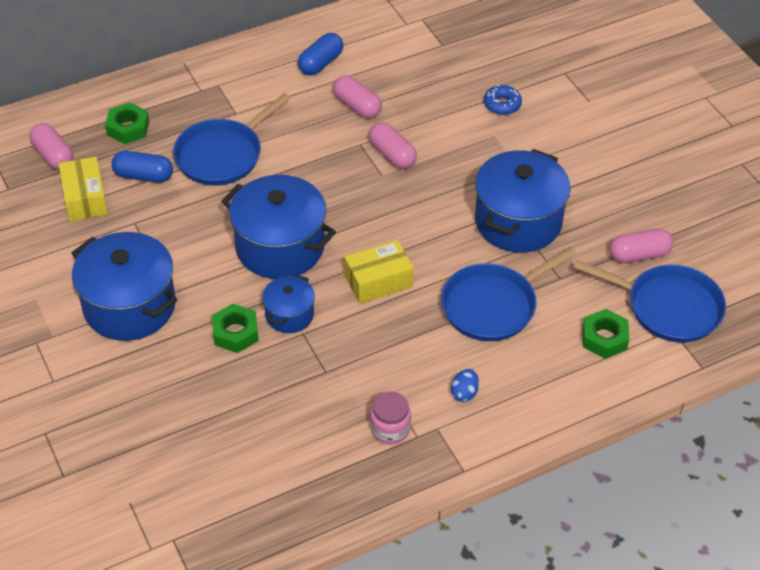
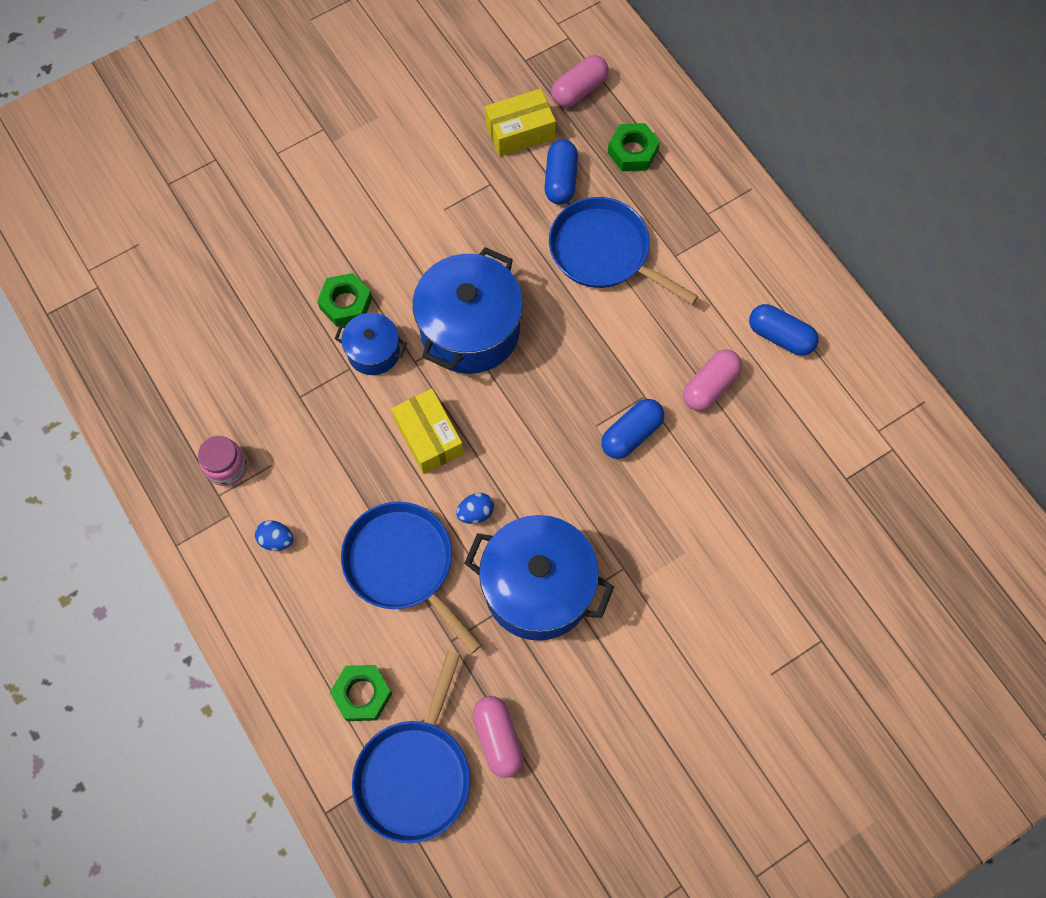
camera: 85 degrees right, 20 degrees up
(129, 306) = (374, 200): blue pot -> none
(392, 155) = (631, 434): pink capsule -> blue capsule
(451, 255) = (475, 513): none -> blue egg
(502, 105) = (743, 560): blue donut -> none

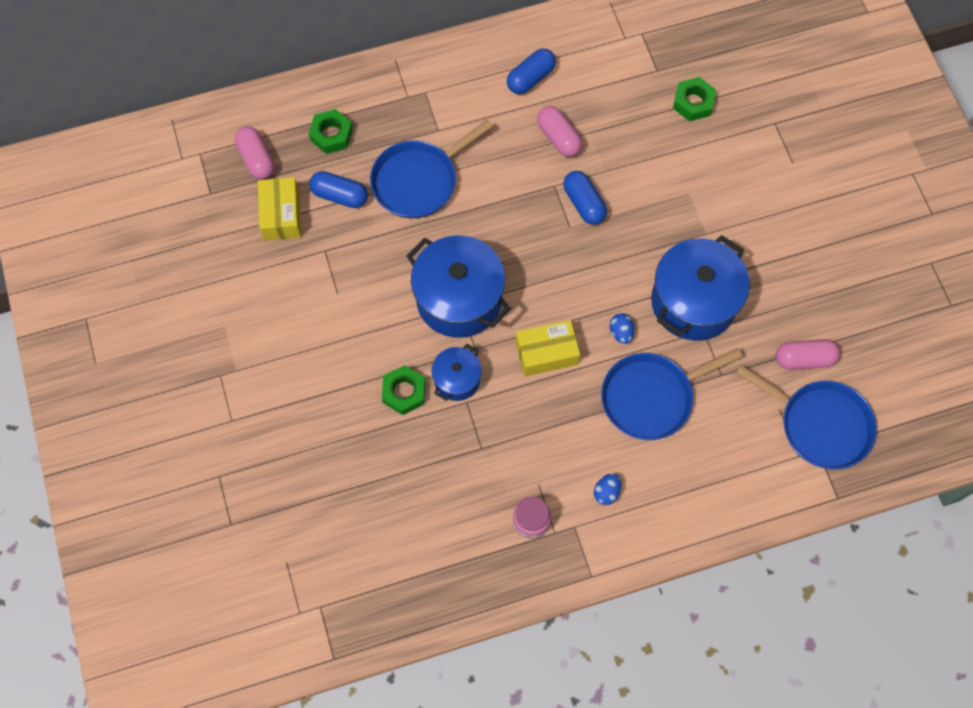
camera: 75 degrees left, 0 degrees up
(362, 694) = (750, 450): green nut -> green nut (693, 102)

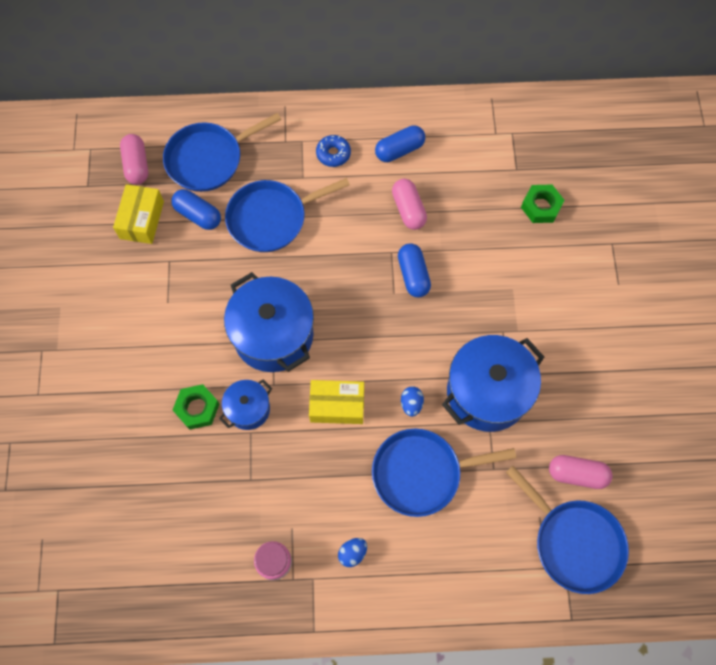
camera: 15 degrees right, 0 degrees up
(331, 135) = (208, 159): green nut -> blue pan
(462, 98) = (333, 154): none -> blue donut

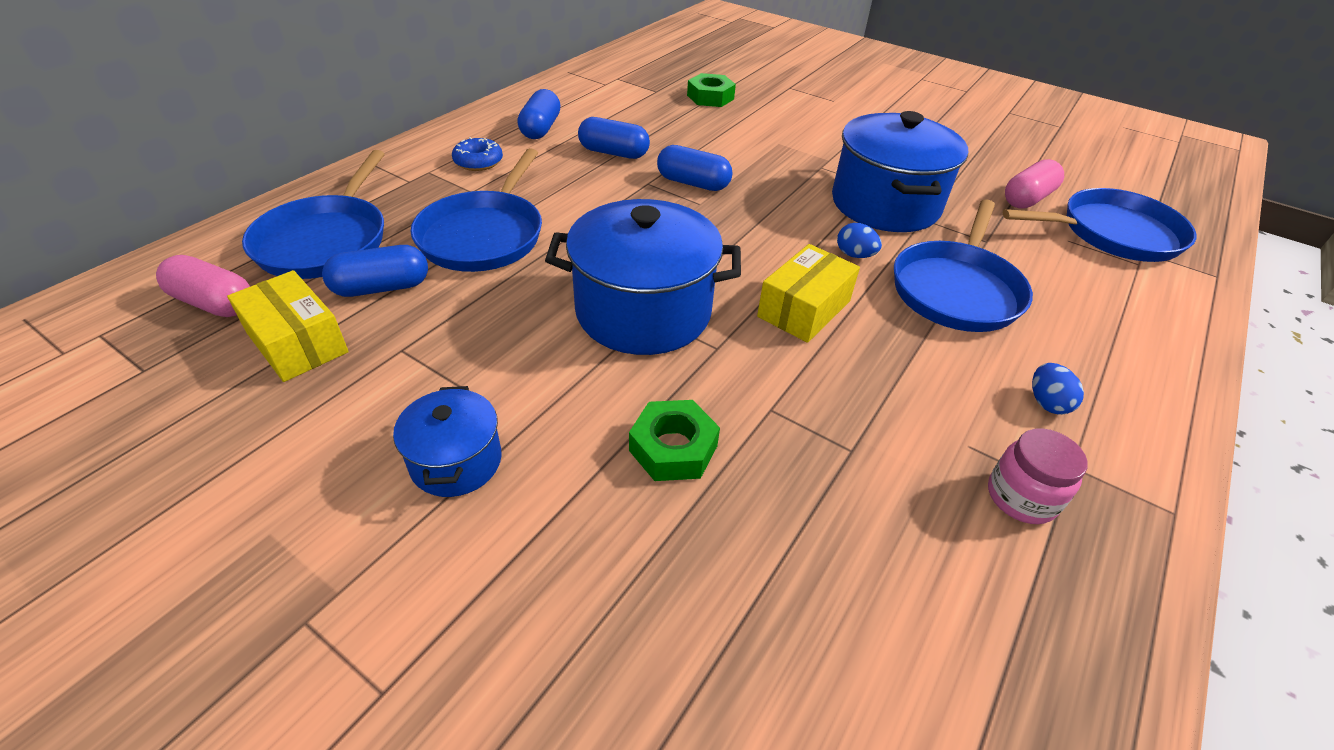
camera: 55 degrees left, 25 degrees down
(248, 409) = (730, 391): blue pot -> blue pot (456, 461)
(408, 209) = (613, 153): pink capsule -> blue capsule

